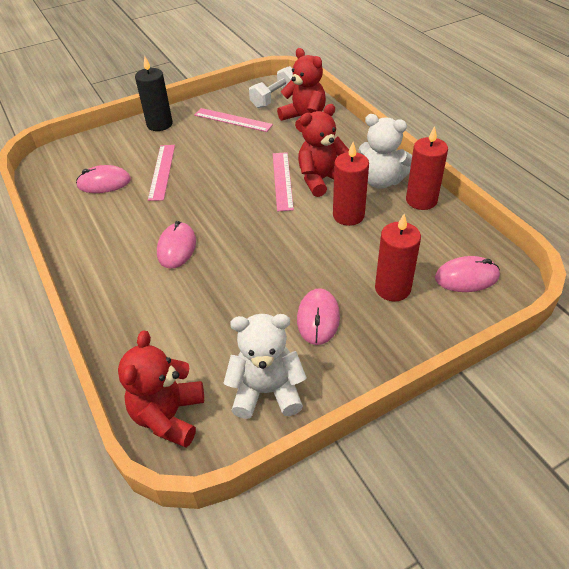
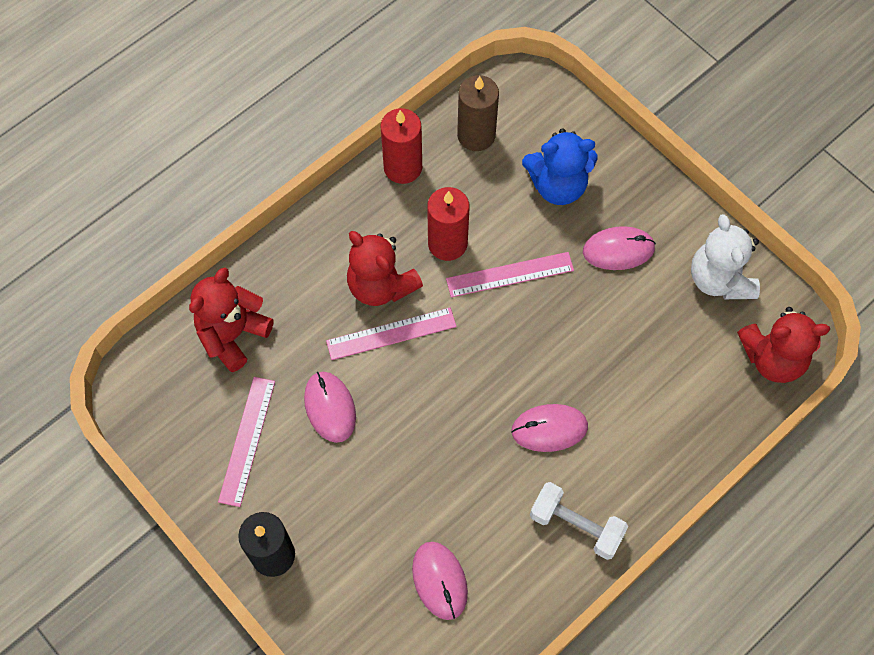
camera: 105 degrees left, 20 degrees up
(162, 171) = (398, 504): pink ruler -> pink ruler (510, 274)
(274, 98) = (173, 392): white dumbbell -> white dumbbell (576, 525)
(381, 181) = (371, 214): white teddy bear -> none
(392, 288) = (558, 185): red candle -> blue teddy bear
(450, 244) = (476, 135): none -> brown candle
(466, 277) = (524, 119): pink mouse -> pink mouse (330, 407)

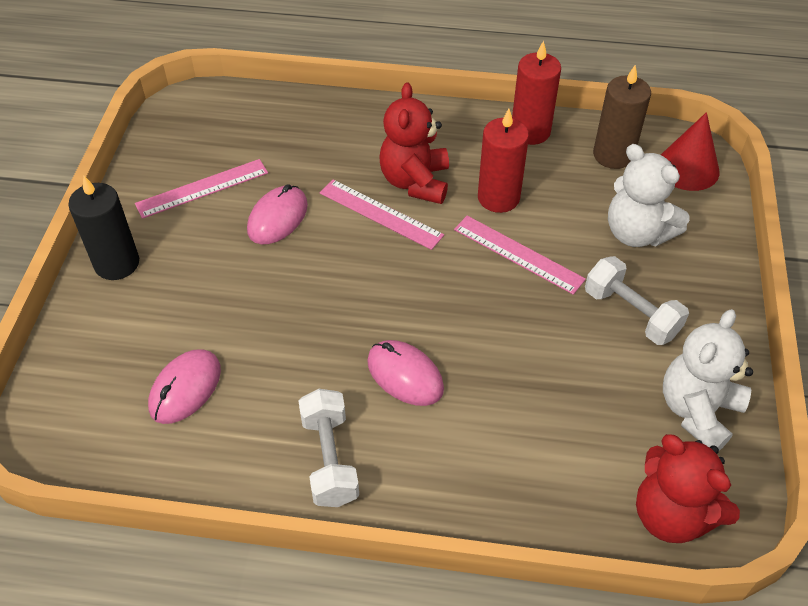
camera: 50 degrees right, 15 degrees down
(233, 335) = (282, 128): red teddy bear -> none
(531, 101) = (687, 168): none -> red cone
(558, 185) = (637, 233): blue teddy bear -> white teddy bear
(618, 250) = (631, 313): pink mouse -> white dumbbell

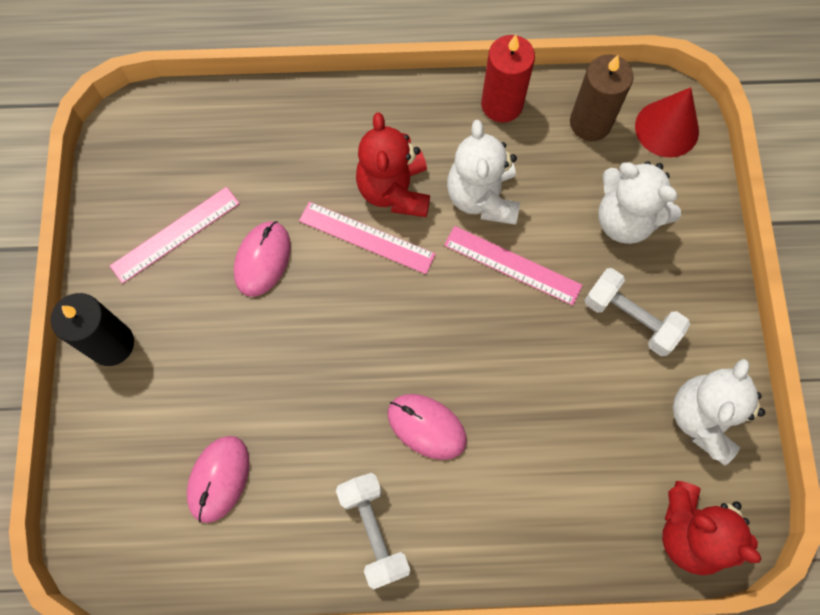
camera: 10 degrees left, 20 degrees up
(498, 198) = (482, 197): red candle -> white teddy bear

